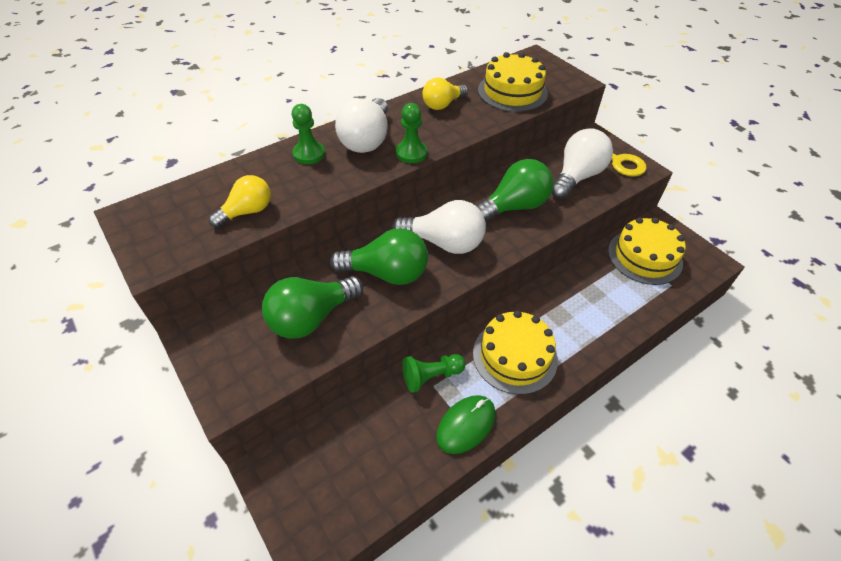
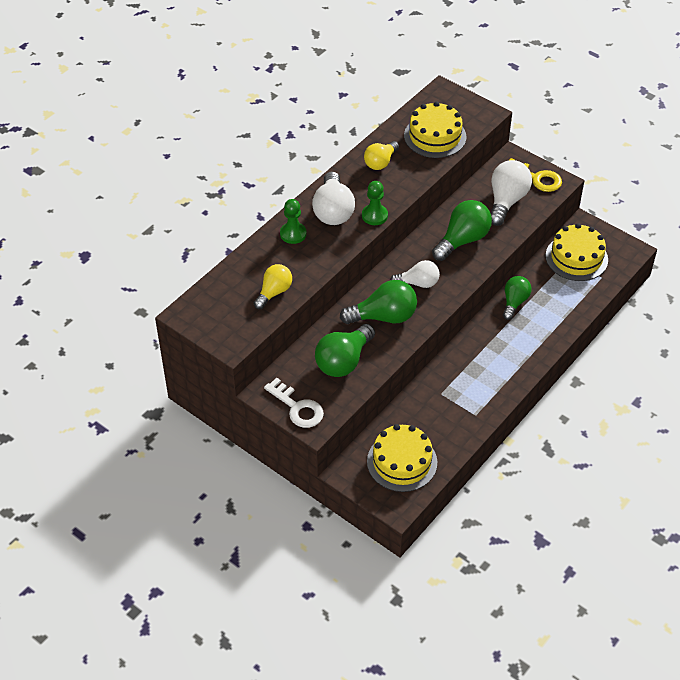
camera: 15 degrees left, 0 degrees up
(221, 367) = (297, 407): none -> white key
(431, 376) = (437, 387): green pawn -> none
(444, 243) = (418, 283): white light bulb -> white light bulb, size x0.65
(466, 425) = (473, 413): green mouse -> none
(514, 356) = (494, 359): yellow cake -> yellow cake (402, 462)
(559, 291) = (514, 302): none -> green light bulb

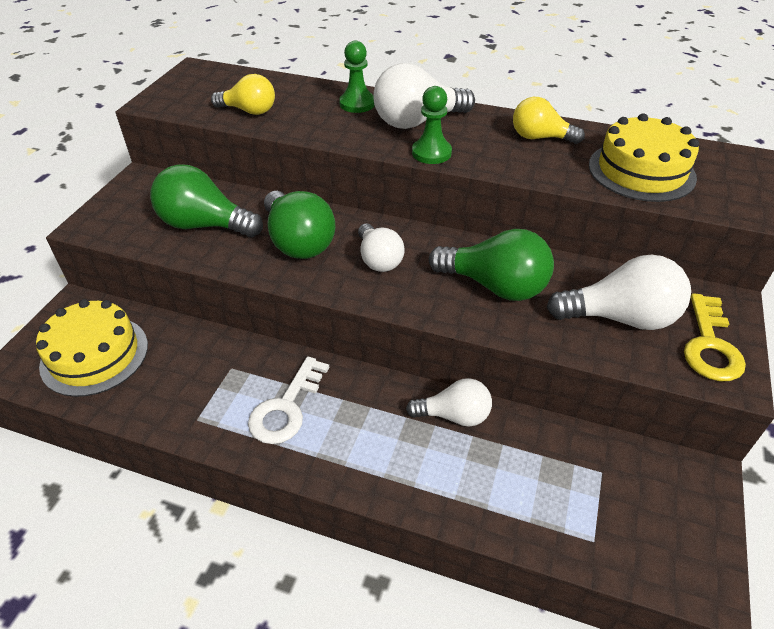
camera: 70 degrees right, 5 degrees down
(297, 407) = (117, 206): white key -> white key (286, 408)
(514, 302) = (454, 415): green light bulb -> white light bulb
(576, 257) = (614, 485): yellow cake -> none

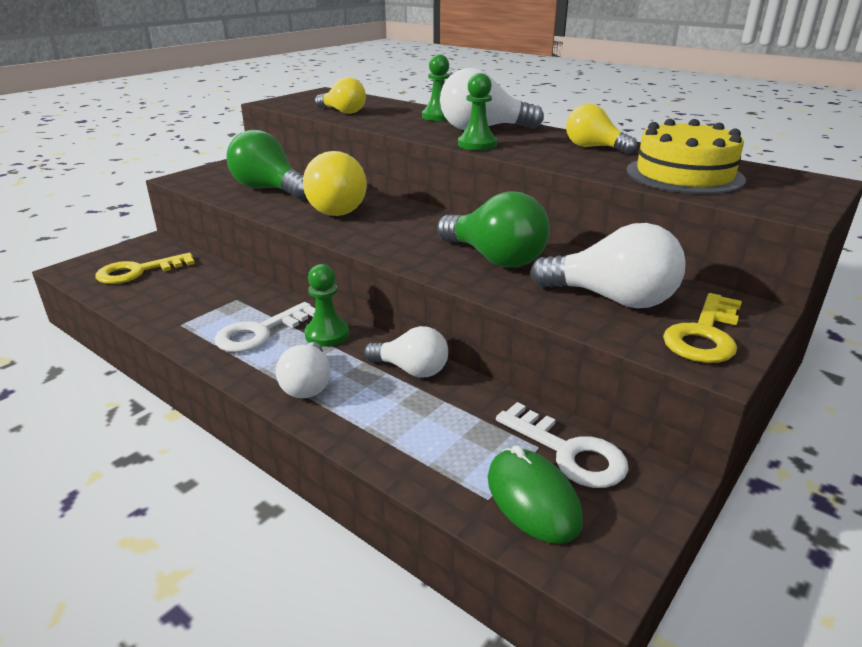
camera: 20 degrees right, 15 degrees down
(94, 355) = (138, 272): yellow cake -> yellow key
(298, 242) = (336, 208): green light bulb -> yellow light bulb
(352, 392) = (327, 334): none -> green pawn
(378, 259) = (397, 227): white light bulb -> white light bulb (307, 385)
(626, 529) = (533, 499): none -> green mouse
(627, 470) = (569, 452): none -> white key

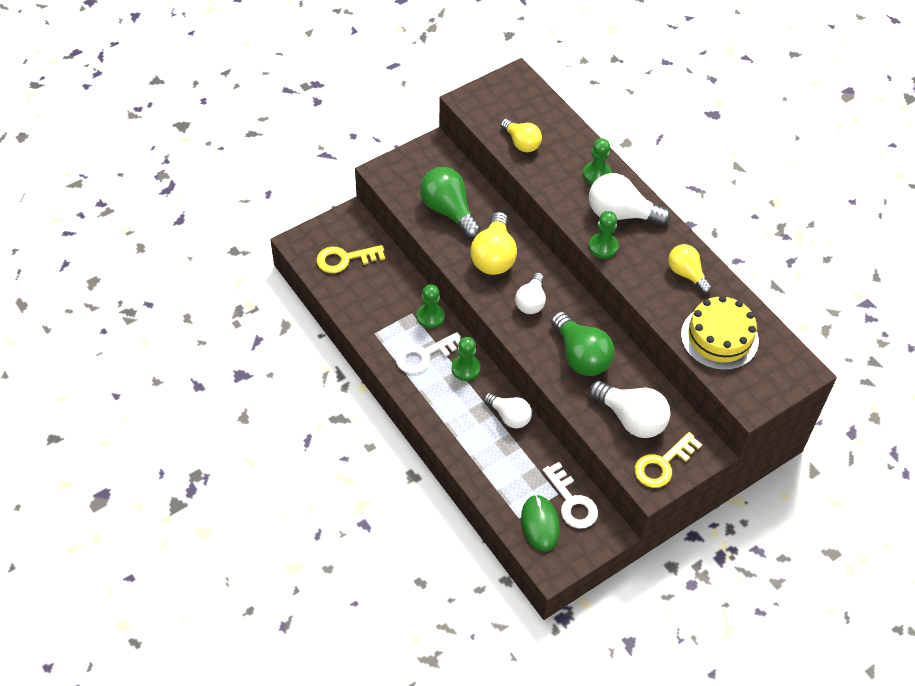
camera: 15 degrees right, 25 degrees up
(264, 298) = (430, 317): none -> green pawn
(307, 385) = (446, 413): white light bulb -> white light bulb (531, 302)

